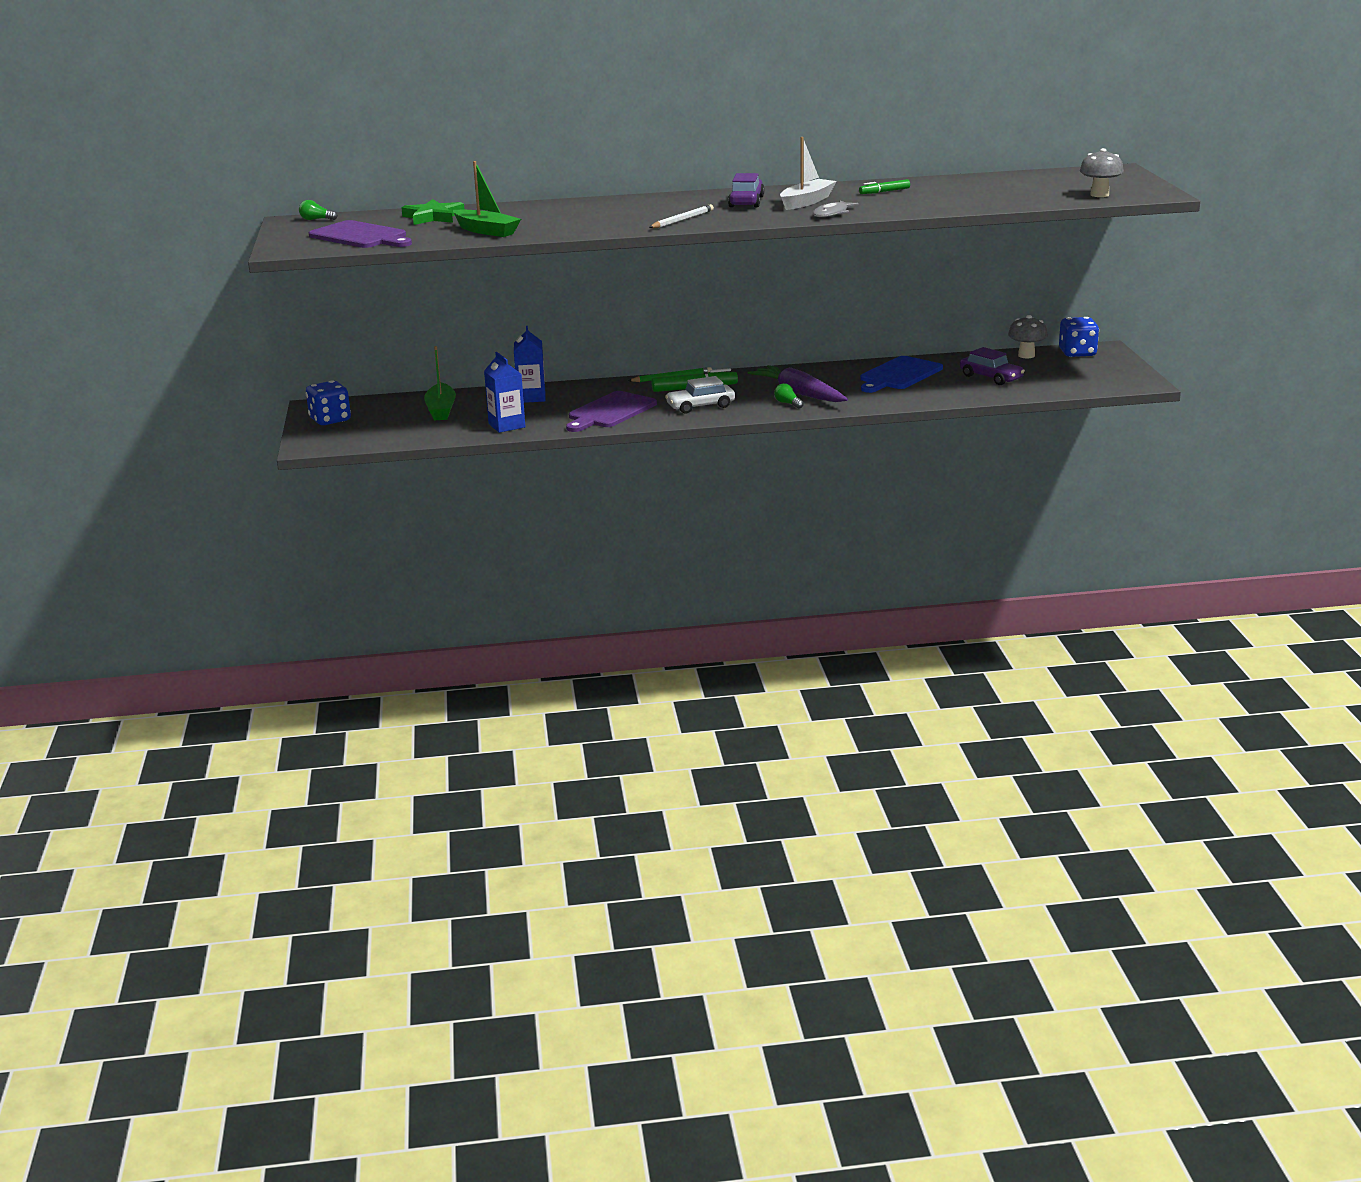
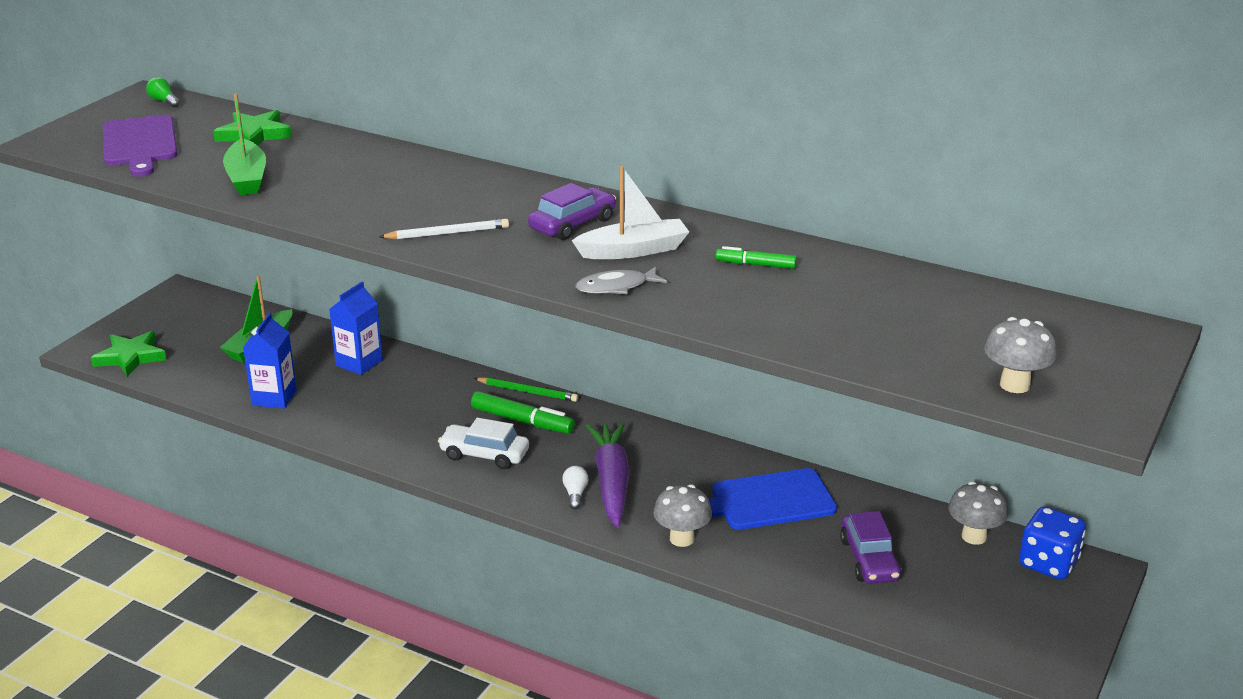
camera: 35 degrees right, 5 degrees up
(330, 420) = (158, 318): blue dice -> none
(354, 440) = (131, 357): none -> green star
(610, 412) = (390, 421): purple cutting board -> none
(788, 403) = (575, 494): green light bulb -> white light bulb
(881, 400) = (682, 539): none -> grey mushroom

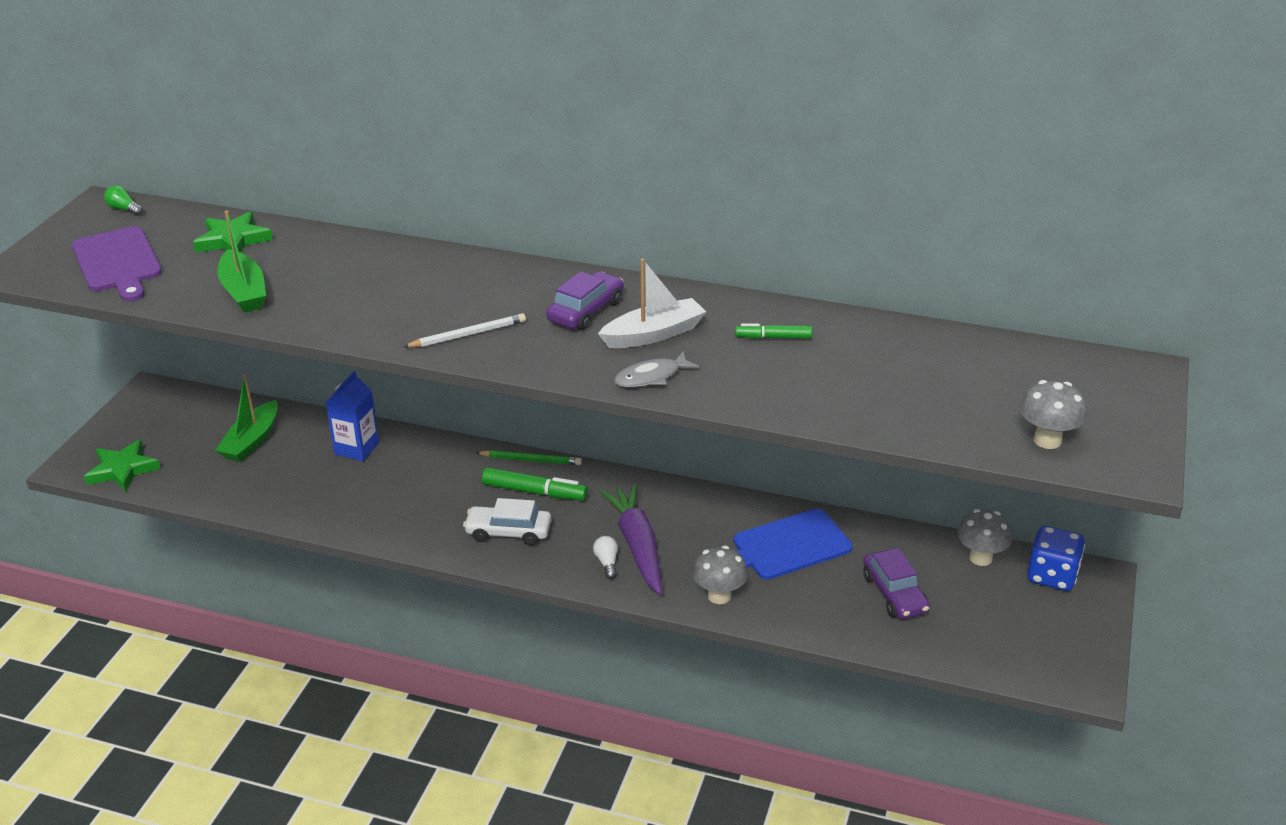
camera: 10 degrees left, 5 degrees up
(274, 398) = (283, 497): blue carton -> none

